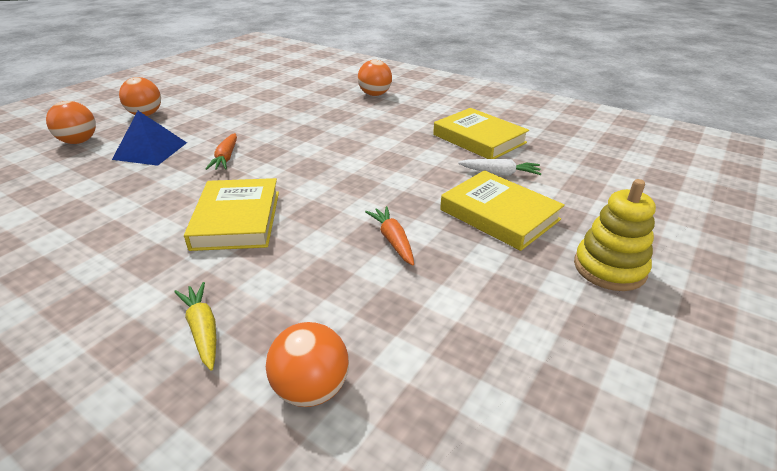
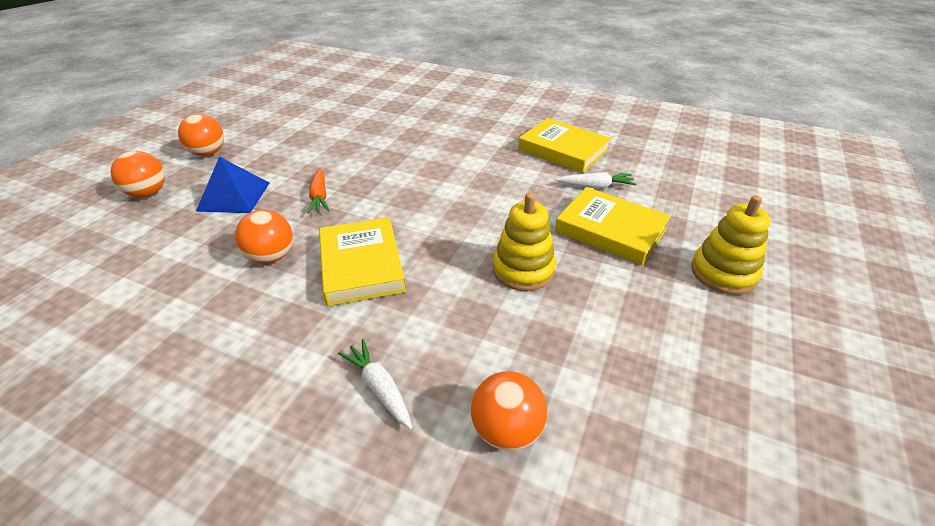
camera: 10 degrees left, 5 degrees up
(203, 330) = (379, 388): yellow carrot -> white carrot
(375, 94) = (443, 108): orange ball -> orange ball (271, 257)
(393, 241) = (523, 270): orange carrot -> yellow stacking toy

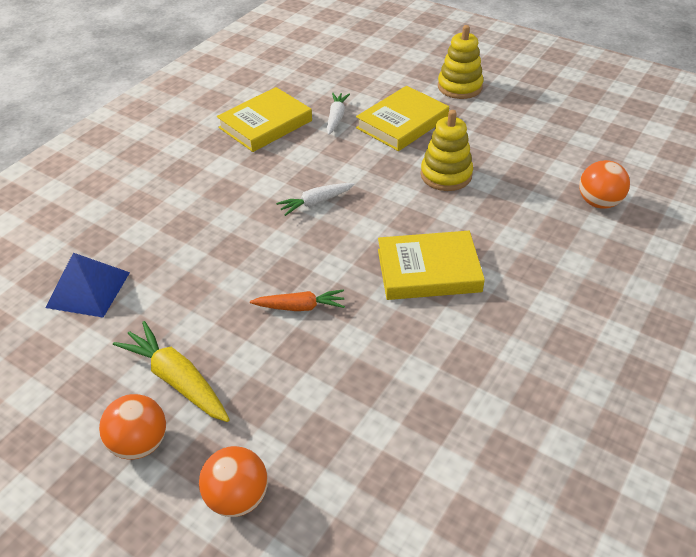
camera: 80 degrees left, 5 degrees up
(234, 196) = (275, 391): blue pyramid -> blue pyramid (88, 289)
(256, 157) = (177, 380): none -> yellow carrot
(271, 257) = (406, 339): orange ball -> none
(379, 388) = (569, 259): white carrot -> white carrot (316, 202)

